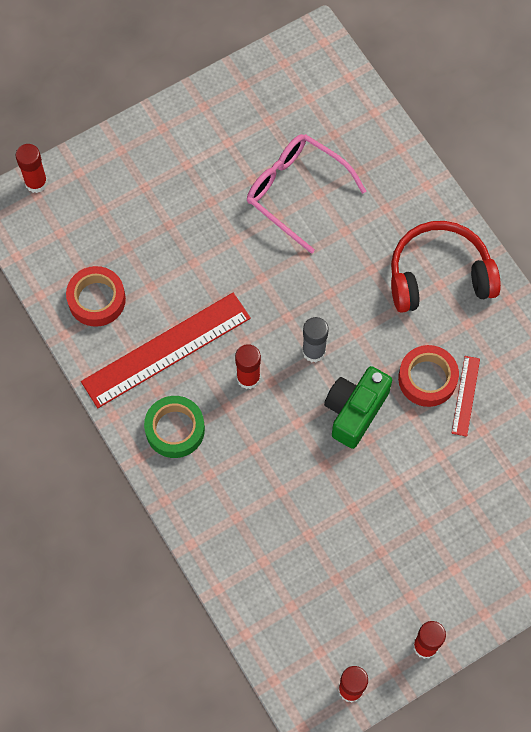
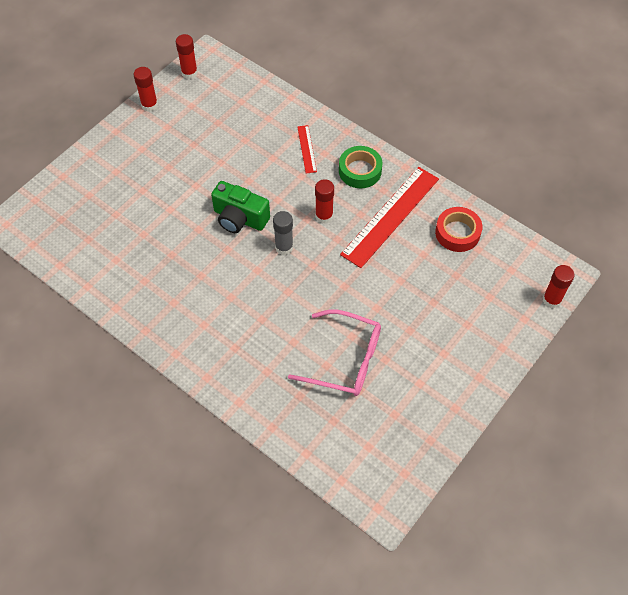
camera: 160 degrees right, 10 degrees down
(355, 411) = (239, 218): green camera -> green camera turned 105 degrees clockwise
(427, 379) = (193, 254): red tape -> none
(439, 275) = (206, 331): red headphones -> none
(465, 395) = (162, 252): red ruler -> red ruler (307, 149)

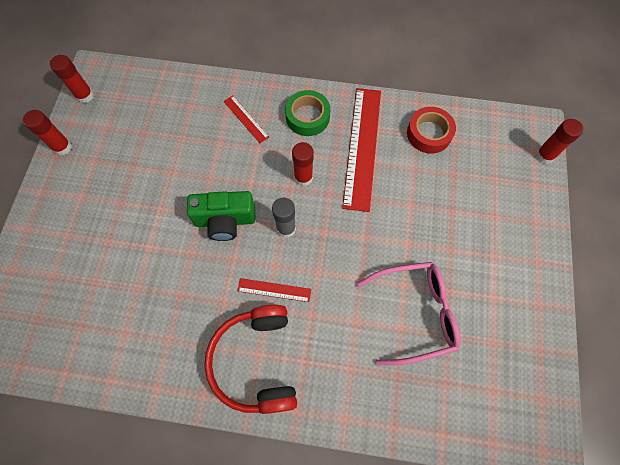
camera: 30 degrees left, 10 degrees up
(198, 328) = (256, 361): none -> red headphones
(245, 286) = (274, 290): none -> red ruler

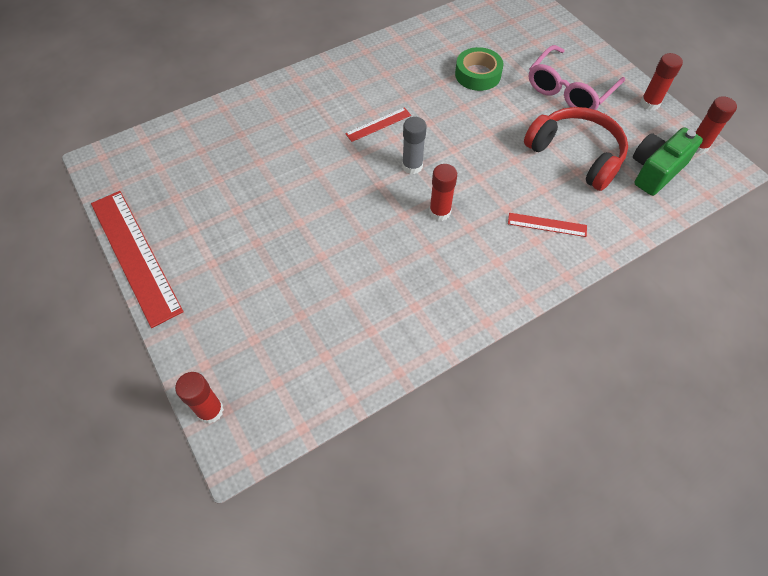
camera: 140 degrees right, 10 degrees down
(225, 221) = (465, 140): green camera -> green camera (655, 171)
(256, 361) = (349, 83): red headphones -> red headphones (576, 154)
(307, 117) = (495, 268): green tape -> green tape (478, 74)
(362, 147) = (414, 277): red ruler -> red ruler (135, 255)
(415, 313) = (255, 177): pink glasses -> pink glasses (569, 90)
(429, 133) = (359, 341): red tape -> none

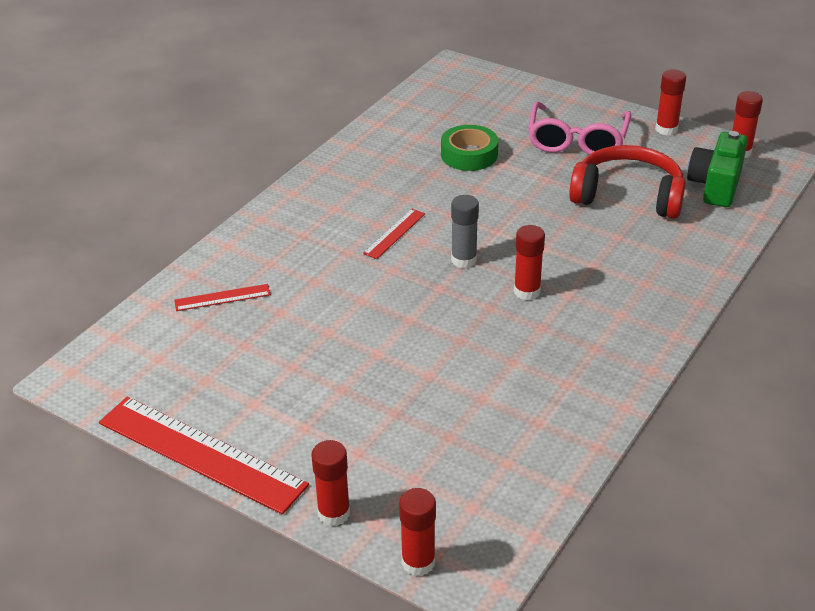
camera: 25 degrees left, 20 degrees down
(184, 343) = (334, 513): none -> red glue stick
(547, 225) = (646, 266): red ruler -> red ruler (222, 298)

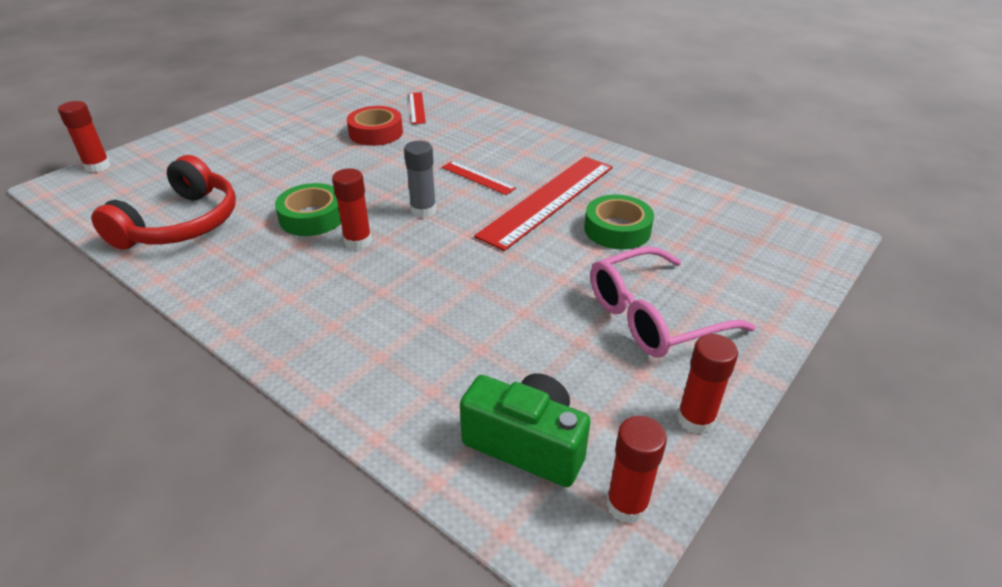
camera: 95 degrees right, 0 degrees up
(201, 453) = (260, 102): red ruler -> red ruler (548, 200)
(296, 320) = (376, 133): none -> red tape
(334, 513) = (169, 141): red glue stick -> none
(494, 330) = (312, 217): none -> green tape
(577, 141) = (653, 317): pink glasses -> pink glasses turned 45 degrees counterclockwise
(628, 195) = (515, 342): red headphones -> red headphones (181, 224)

